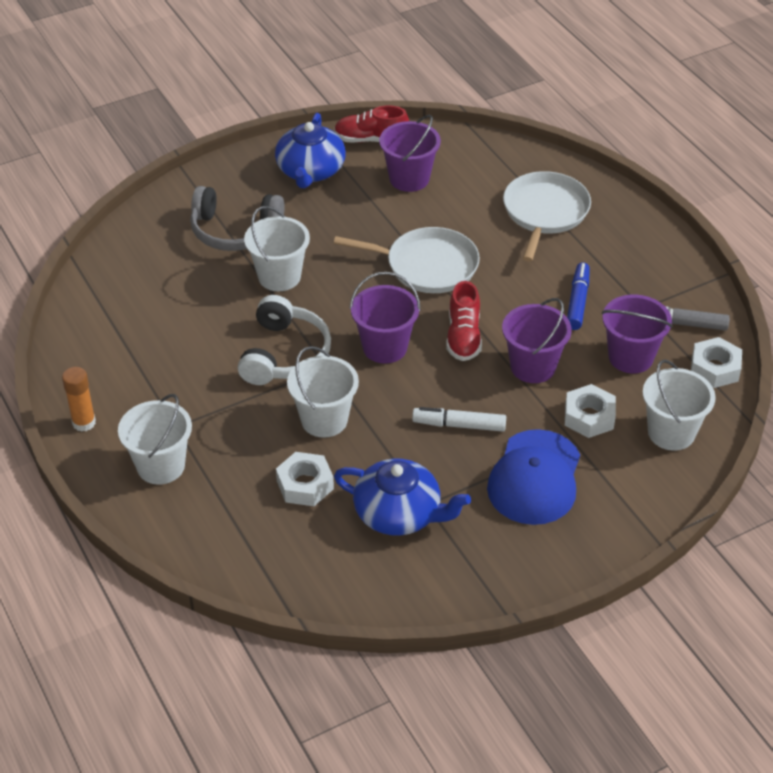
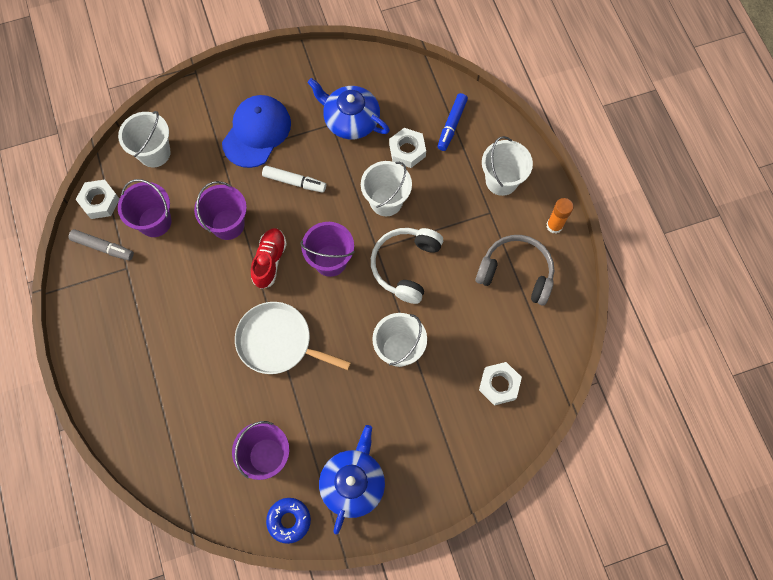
camera: 170 degrees left, 25 degrees up
(235, 231) = (429, 412): grey headphones -> grey headphones (516, 273)
(371, 140) = (289, 520): red shoe -> blue donut
(544, 213) = (163, 389): white pan -> none
(577, 301) = (173, 283): blue marker -> blue marker (451, 125)
(589, 417) = (204, 174): white nut -> white nut (499, 385)

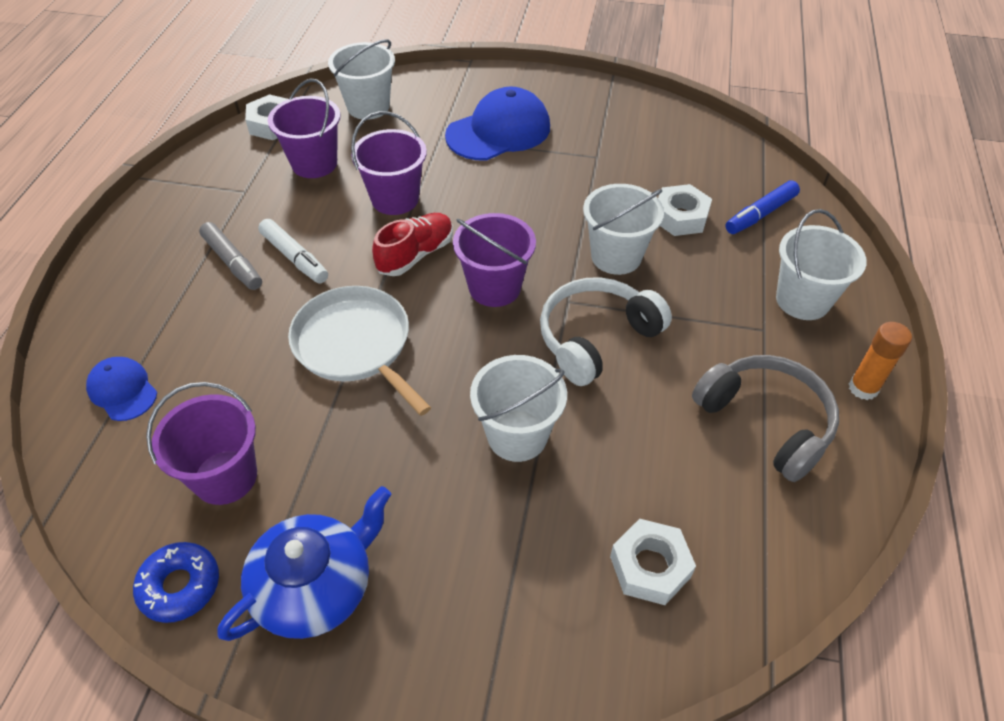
camera: 30 degrees right, 20 degrees down
(103, 247) = (238, 163): grey marker -> grey marker (233, 262)
(169, 441) = (122, 390): none -> blue cap
(294, 182) = (509, 191): white marker -> white marker (295, 258)
(350, 120) = (624, 161): blue teapot -> none

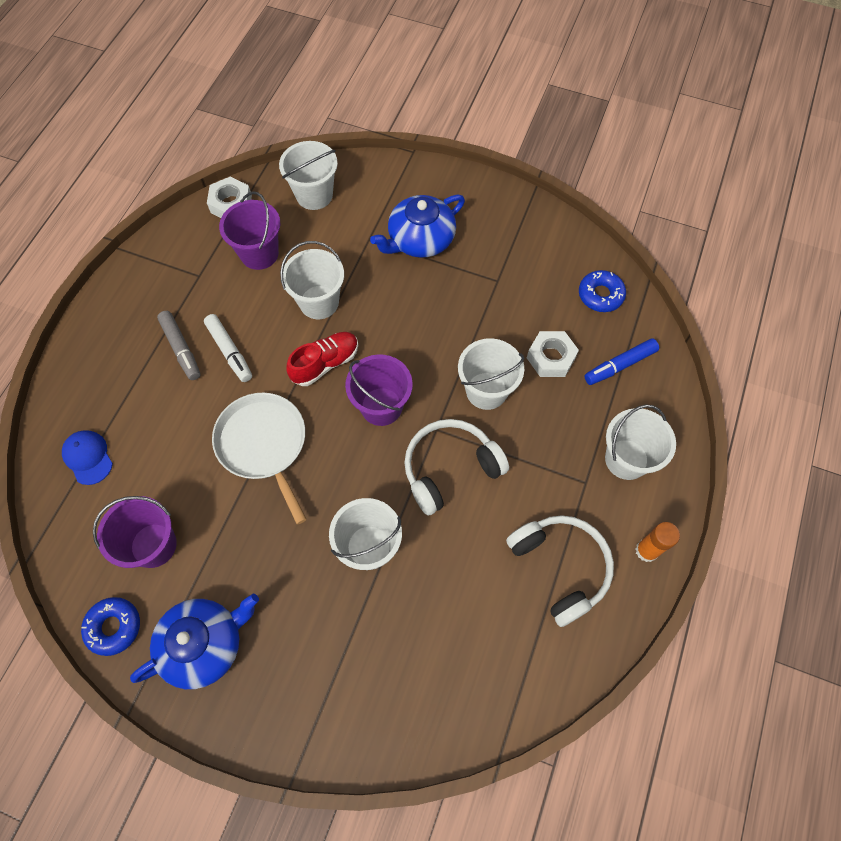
camera: 10 degrees right, 15 degrees up
(395, 199) = (319, 302): purple bucket -> white bucket
(498, 131) = (420, 239): blue cap -> blue teapot
(650, 567) = (439, 672): white nut -> none
(715, 156) = (600, 295): none -> blue donut
(766, 422) = (560, 567): grey headphones -> white headphones

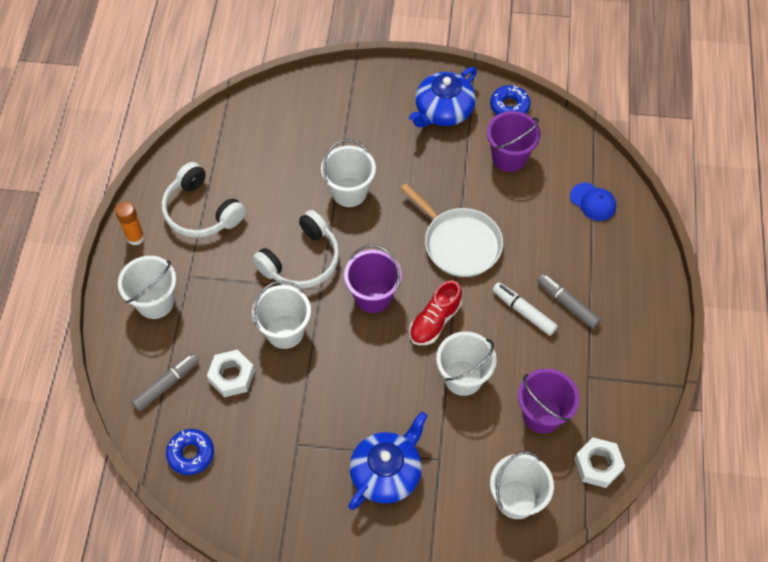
camera: 165 degrees right, 5 degrees down
(619, 365) = (166, 384): blue marker -> grey marker

